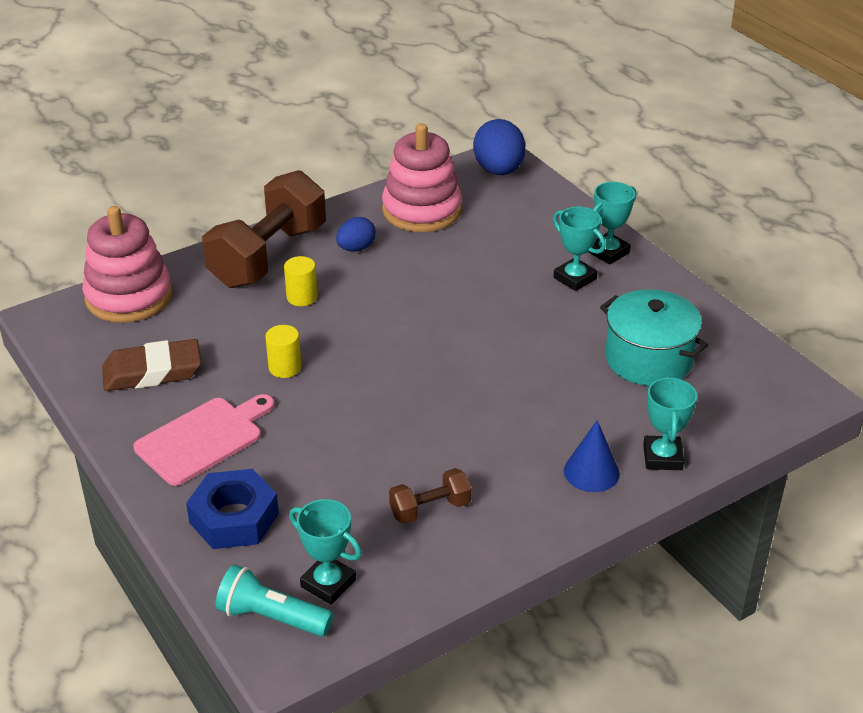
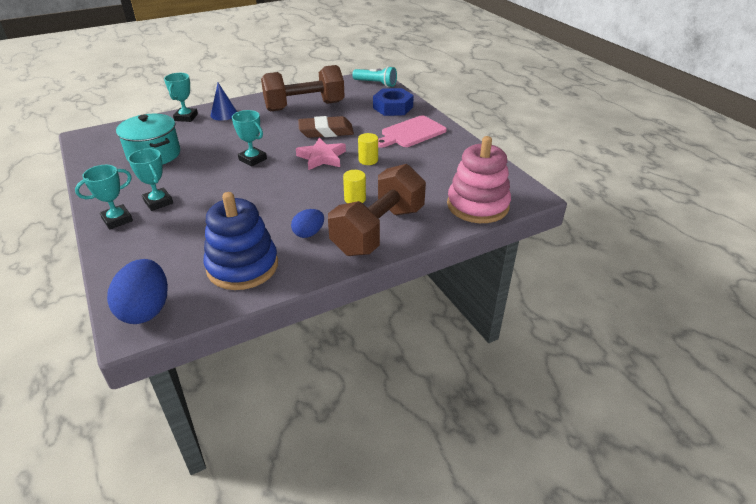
camera: 175 degrees left, 0 degrees up
(152, 372) = (447, 162): brown eraser -> brown eraser (326, 131)
(328, 583) = (353, 90): turquoise trophy -> turquoise trophy (252, 159)
(363, 369) = (322, 157): none -> pink star
(422, 210) = (242, 266): pink stacking toy -> blue stacking toy
(430, 509) = (304, 106): brown dumbbell -> brown dumbbell, size x2.18

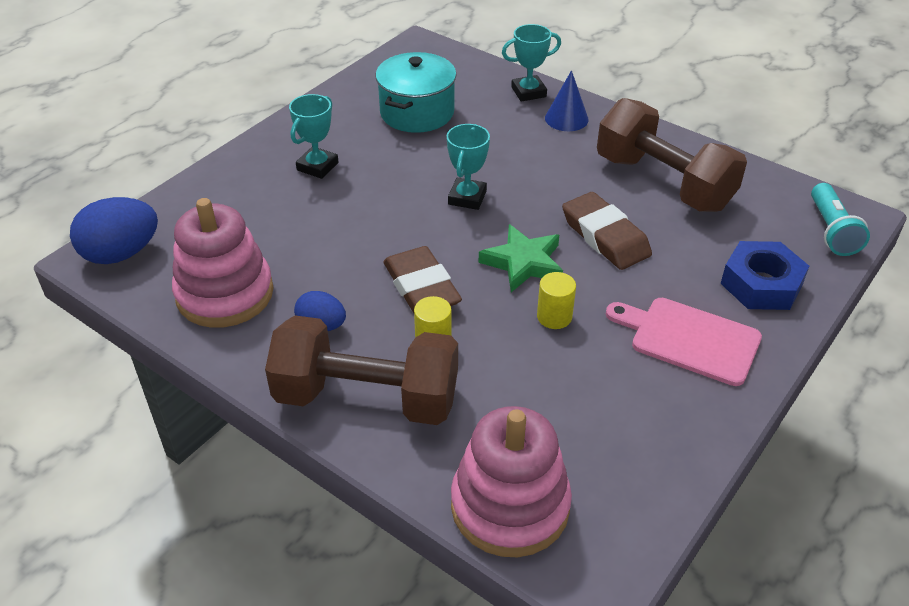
camera: 65 degrees right, 5 degrees up
(117, 220) = (266, 154): turquoise trophy -> none
(242, 266) = (225, 294): blue stacking toy -> pink stacking toy
(310, 192) = (421, 287): none -> brown eraser
(322, 157) = (523, 263): pink star -> green star

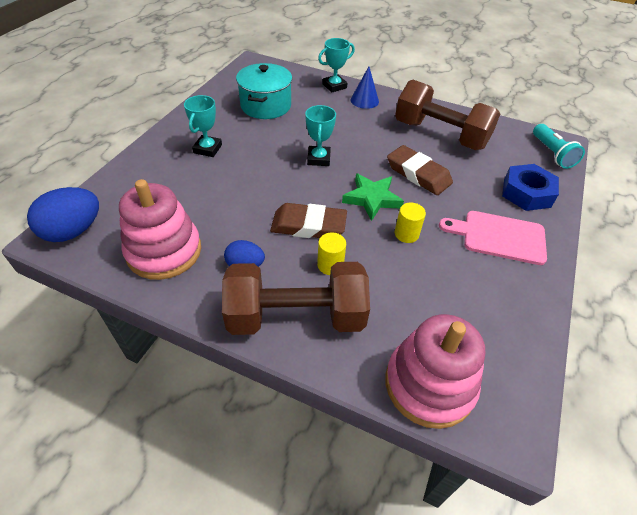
camera: 15 degrees left, 5 degrees up
(421, 287) = (308, 226): brown eraser -> brown eraser turned 45 degrees counterclockwise

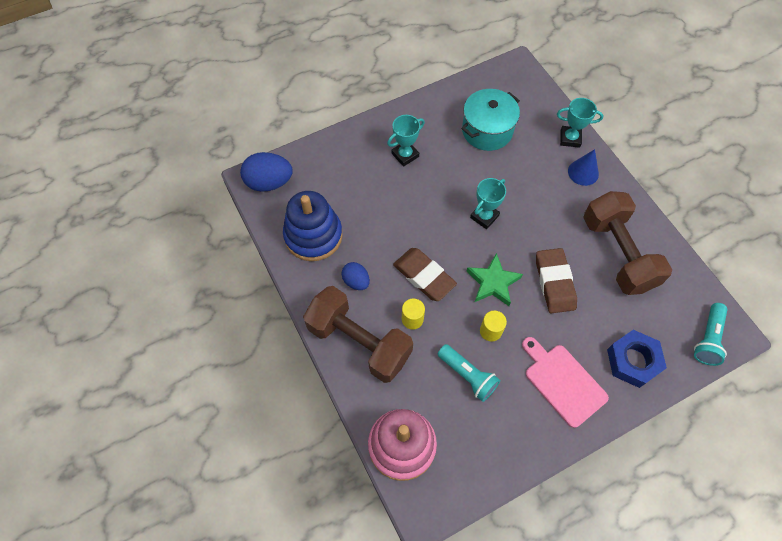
camera: 40 degrees right, 15 degrees up
(164, 251) = (313, 236): pink stacking toy -> blue stacking toy
(424, 280) = (468, 375): none -> turquoise flashlight

